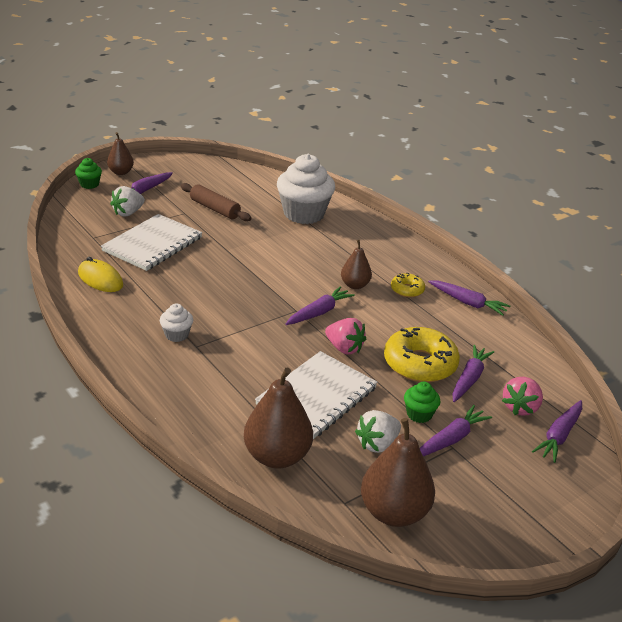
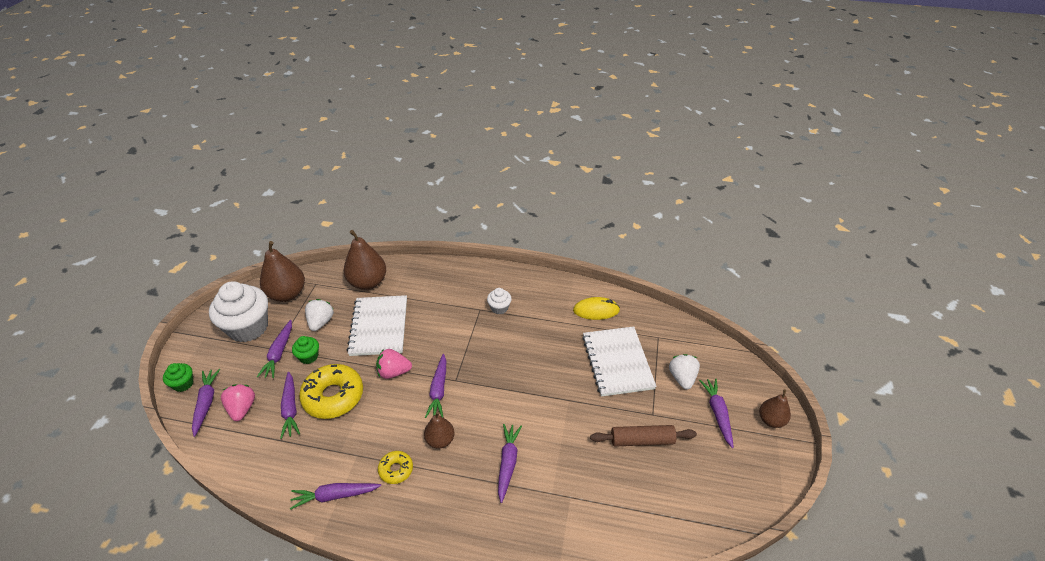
camera: 140 degrees right, 10 degrees up
(89, 184) = (757, 384): green cupcake -> green cupcake (183, 384)
(304, 214) = (574, 504): white cupcake -> white cupcake (248, 327)
(320, 249) = (508, 463): none -> purple carrot

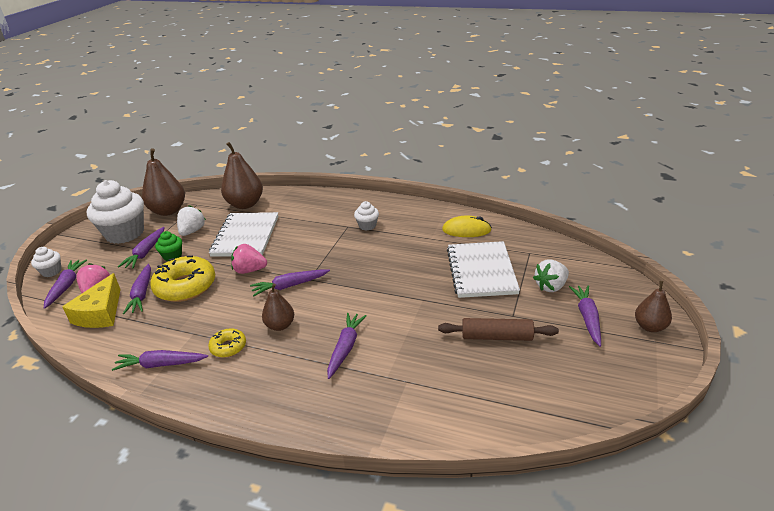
camera: 10 degrees right, 10 degrees down
(183, 384) = (51, 271): green cupcake -> white cupcake
(254, 436) = (100, 313): none -> yellow cheese
(438, 390) = (290, 286): purple carrot -> purple carrot turned 60 degrees clockwise
(682, 378) = (551, 286): white strawberry -> white strawberry turned 135 degrees counterclockwise

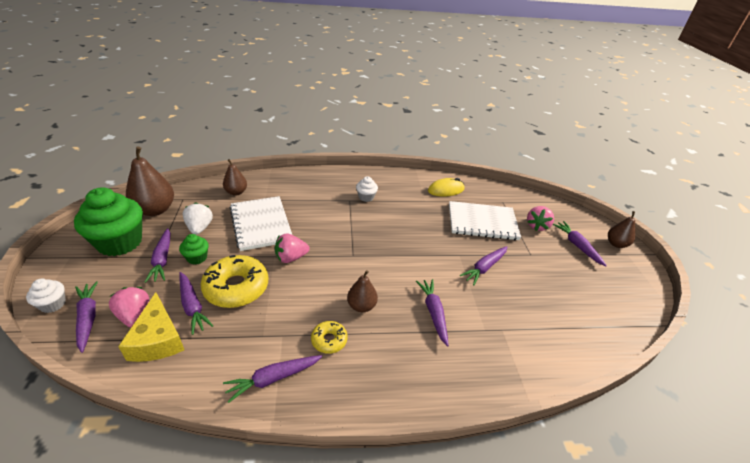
camera: 30 degrees left, 5 degrees up
(125, 233) = (120, 242): white cupcake -> green cupcake
(245, 204) = (236, 192): brown pear -> brown pear, size x0.59
(290, 286) = (341, 265): purple carrot -> purple carrot (484, 268)
(481, 271) = (482, 222): white notebook -> white notebook turned 60 degrees counterclockwise
(497, 337) = (534, 274): brown rolling pin -> none
(551, 286) = (537, 226): white strawberry -> pink strawberry

